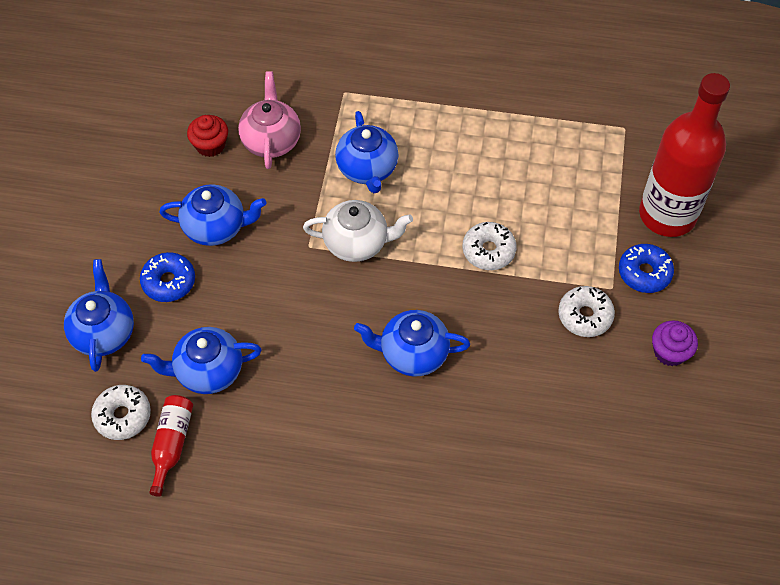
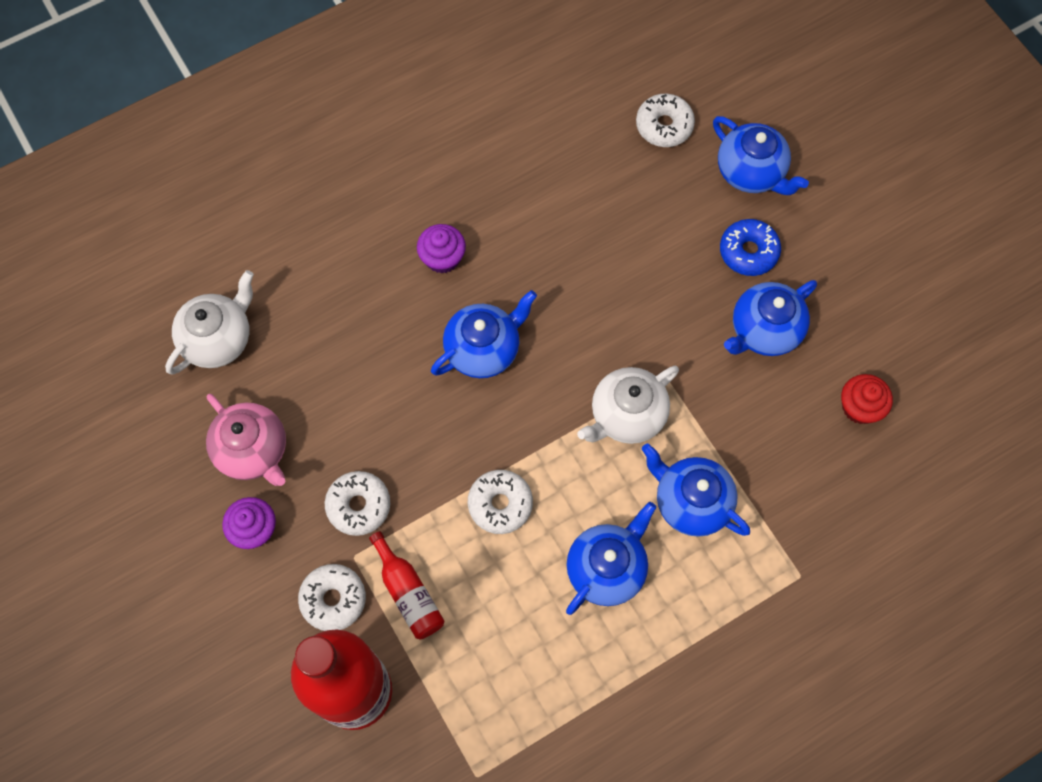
camera: 140 degrees right, 10 degrees up
(172, 444) = (605, 134): red bottle -> red bottle (408, 593)
(208, 371) = (636, 206): blue teapot -> blue teapot (607, 568)
(271, 140) = (811, 459): pink teapot -> pink teapot (253, 451)
(383, 442) = (442, 258): none -> purple cupcake
(606, 510) = (218, 339): none -> white teapot
(644, 273) = (333, 599): blue donut -> white donut

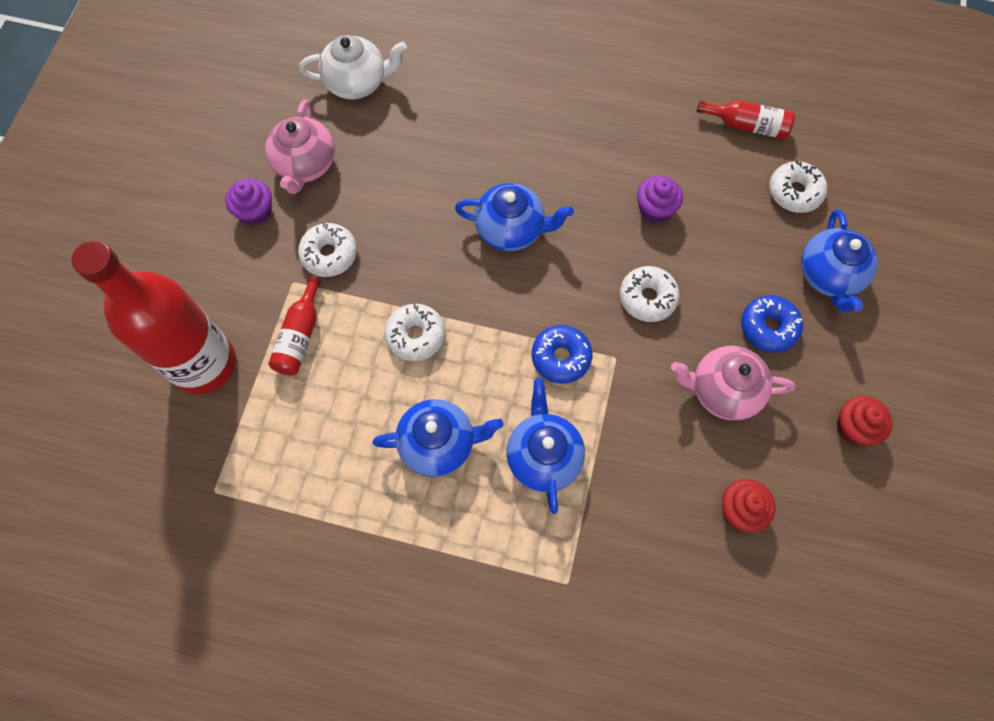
camera: 45 degrees right, 0 degrees up
(333, 599) = (253, 296): white donut -> white donut (647, 298)
(442, 258) = (546, 150): purple cupcake -> purple cupcake (655, 209)
(576, 100) = (747, 125): none -> red bottle
(626, 415) = (561, 357): white teapot -> blue donut
(764, 330) = (722, 390): blue teapot -> pink teapot
(874, 274) = (854, 427): none -> red cupcake

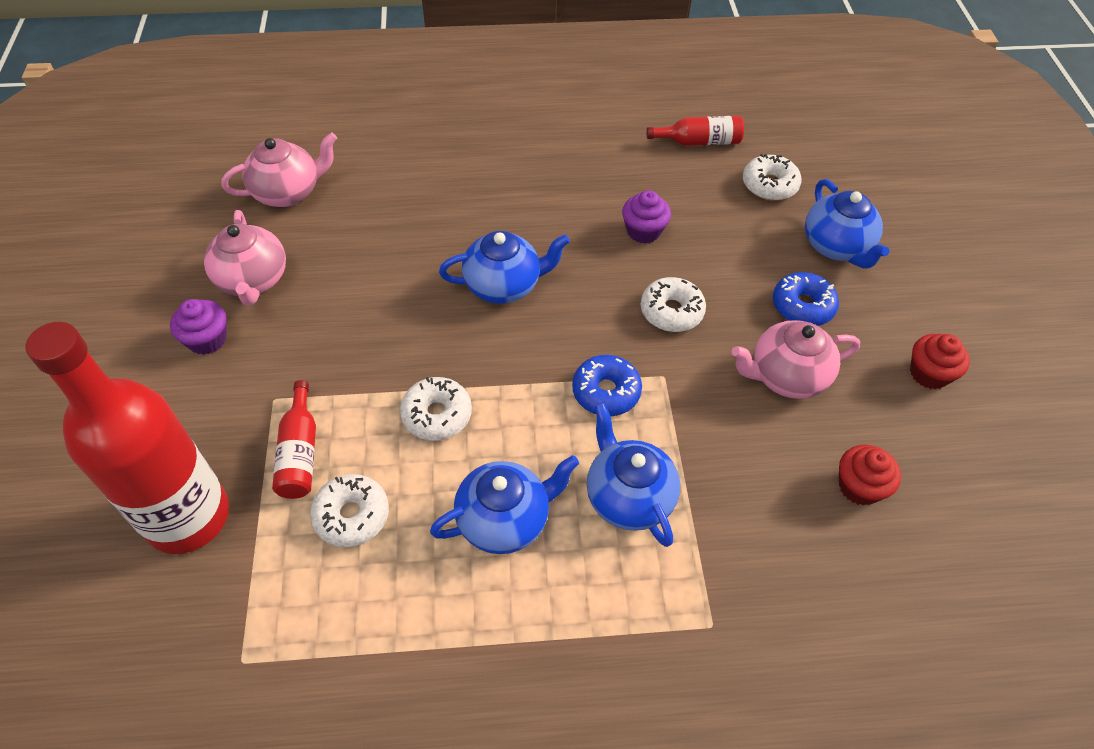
camera: 20 degrees left, 15 degrees down
(329, 254) = (309, 360): white donut -> white donut (352, 515)
(357, 83) = (288, 192): white teapot -> pink teapot

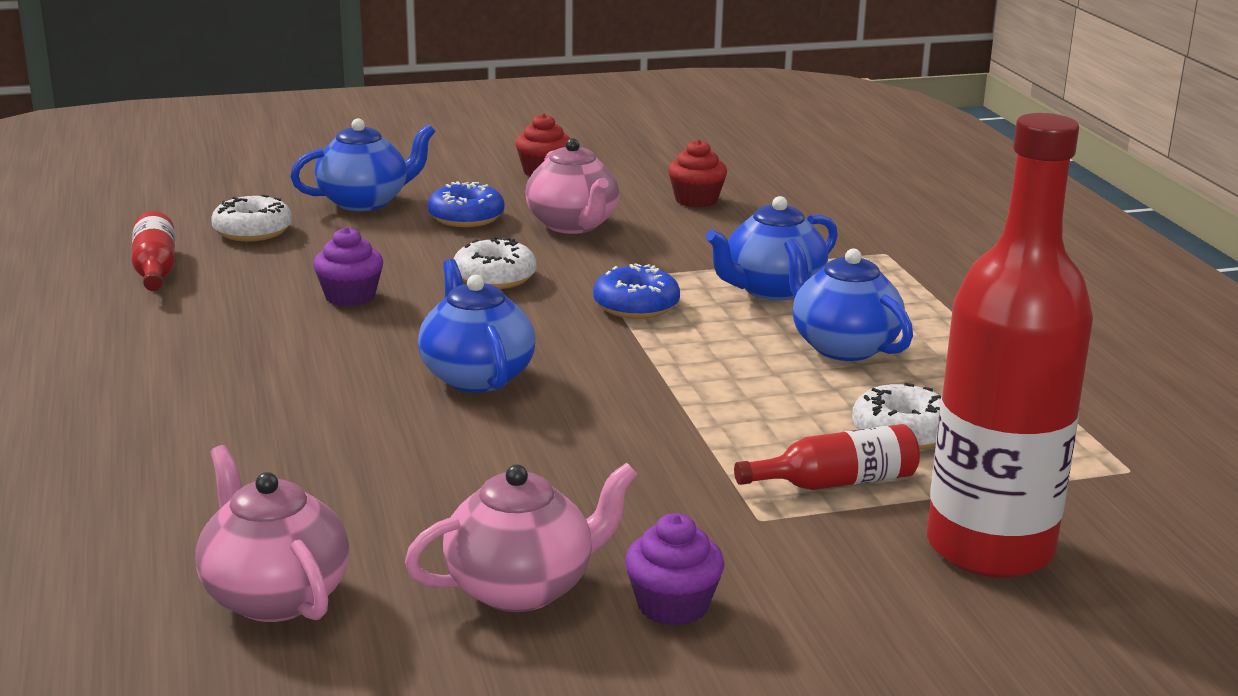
camera: 100 degrees left, 30 degrees down
(437, 415) = (722, 398): white donut -> none

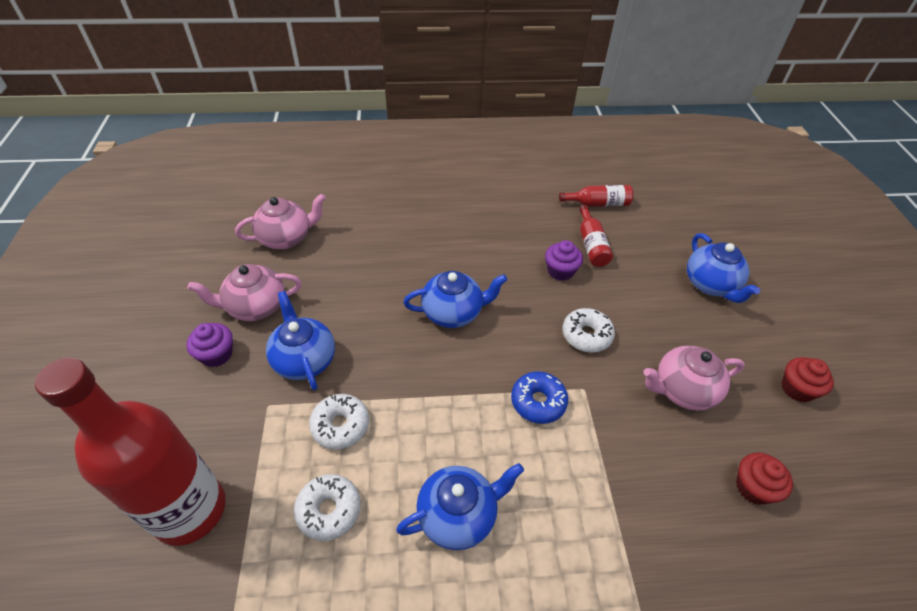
camera: 100 degrees right, 25 degrees up
(253, 231) = (654, 237): white donut -> white donut (340, 425)
(466, 217) = (689, 332): blue donut -> none
(522, 588) = (256, 307): pink teapot -> pink teapot turned 90 degrees clockwise
(771, 290) = (561, 495): blue teapot -> blue teapot (304, 360)
(836, 482) = (287, 452): red bottle -> red bottle (591, 245)

